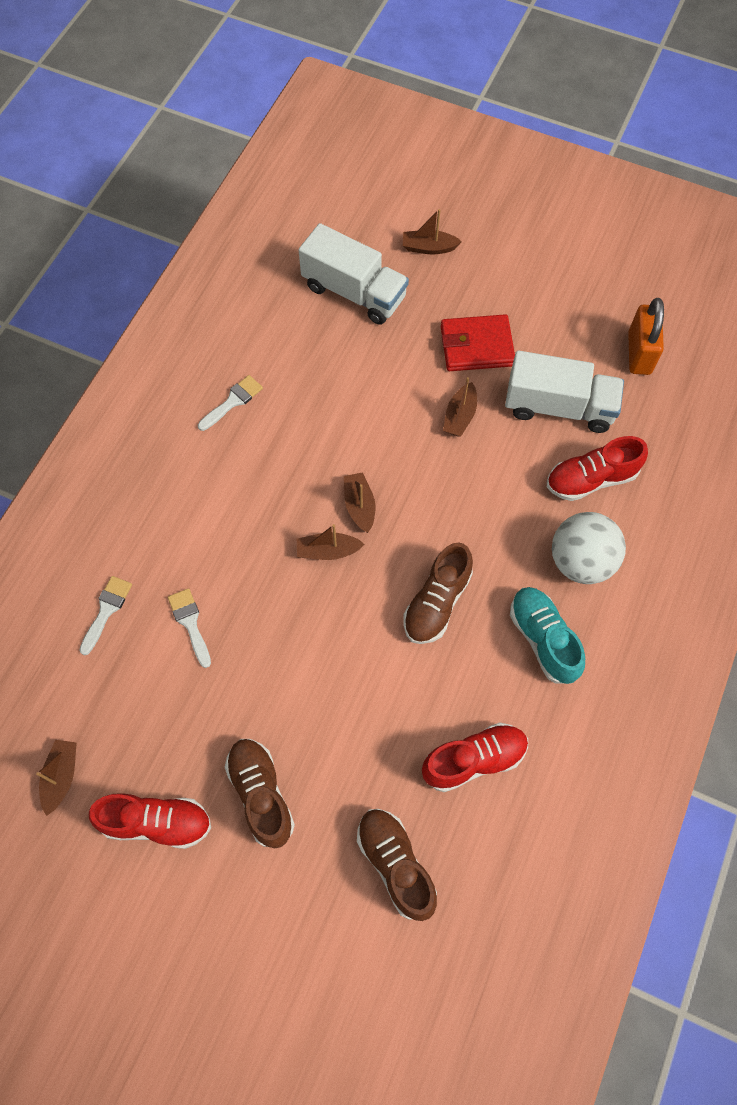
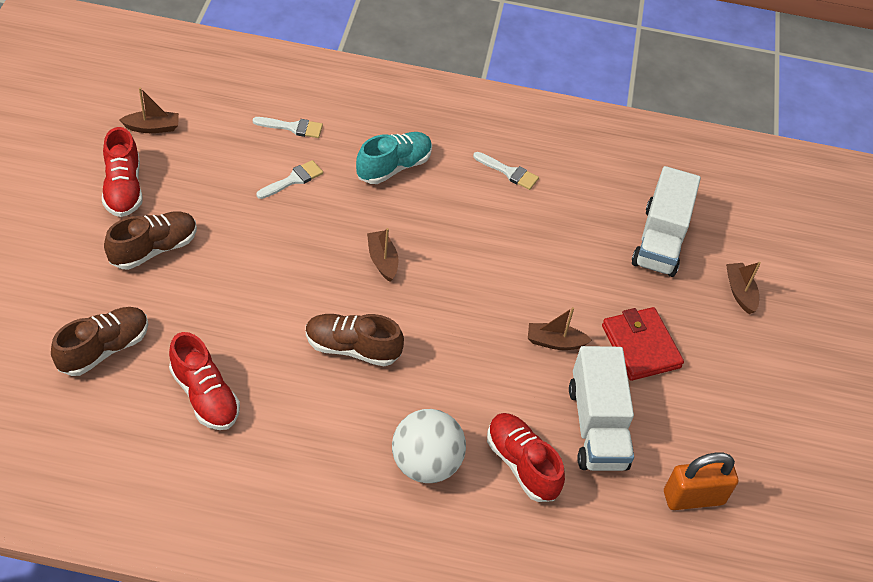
camera: 70 degrees right, 15 degrees down
(359, 506) = (434, 277): brown boat -> none
(543, 639) = (334, 439): turquoise shoe -> turquoise shoe (394, 167)

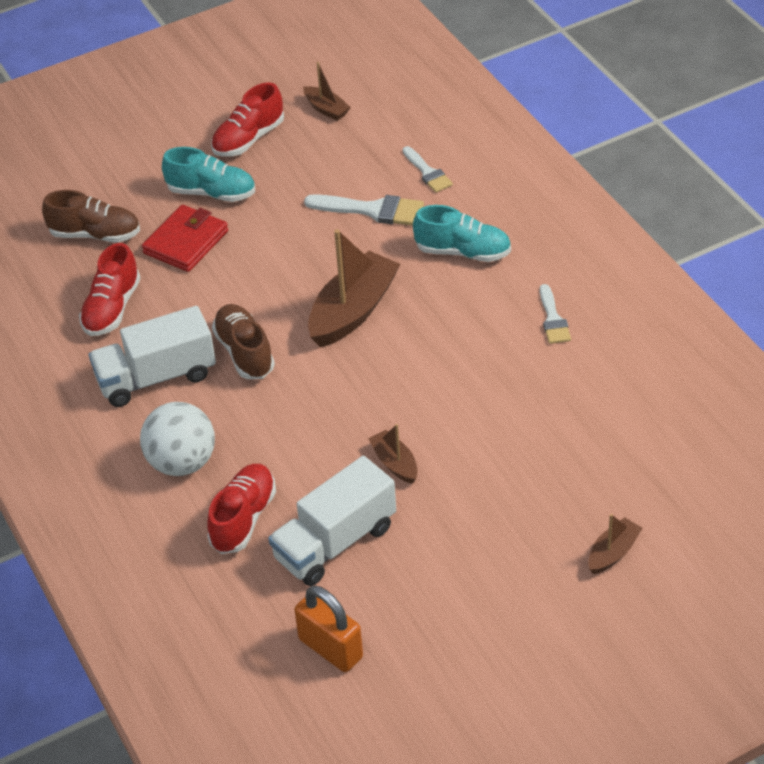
camera: 60 degrees right, 5 degrees down
(154, 249) = (211, 193): brown shoe -> turquoise shoe
(293, 180) = (372, 210): white brush -> white brush, size x1.57
(382, 260) = (353, 311): brown boat -> brown boat, size x1.98
(640, 346) = (458, 520): red wallet -> red wallet (186, 242)
(660, 240) = (605, 462): white truck -> white truck (156, 377)

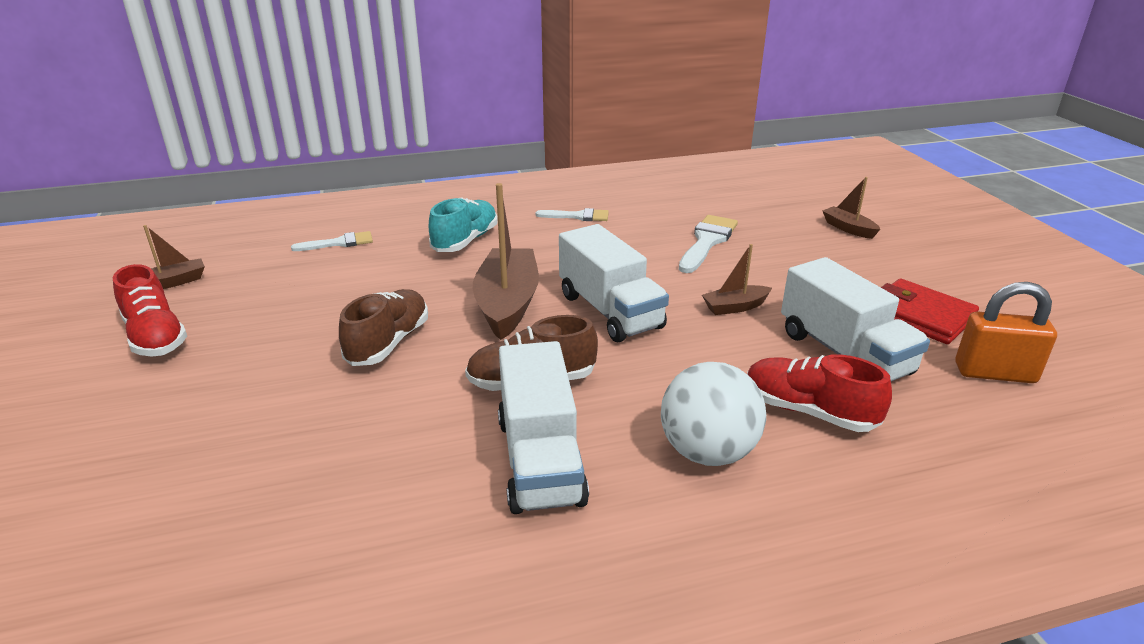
camera: 80 degrees left, 15 degrees down
(95, 234) = (192, 495): brown shoe -> brown shoe (388, 343)
(112, 308) = (373, 492): red shoe -> none
(186, 242) = (295, 406): red wallet -> red wallet (920, 316)
(211, 193) = (222, 375): turquoise shoe -> none
(330, 648) = (994, 373): orange padlock -> orange padlock turned 45 degrees clockwise
(353, 311) = (507, 304): brown boat -> brown boat turned 45 degrees clockwise
(361, 378) = (610, 311): none -> white truck
(372, 210) = (364, 276): white brush -> white brush (707, 242)

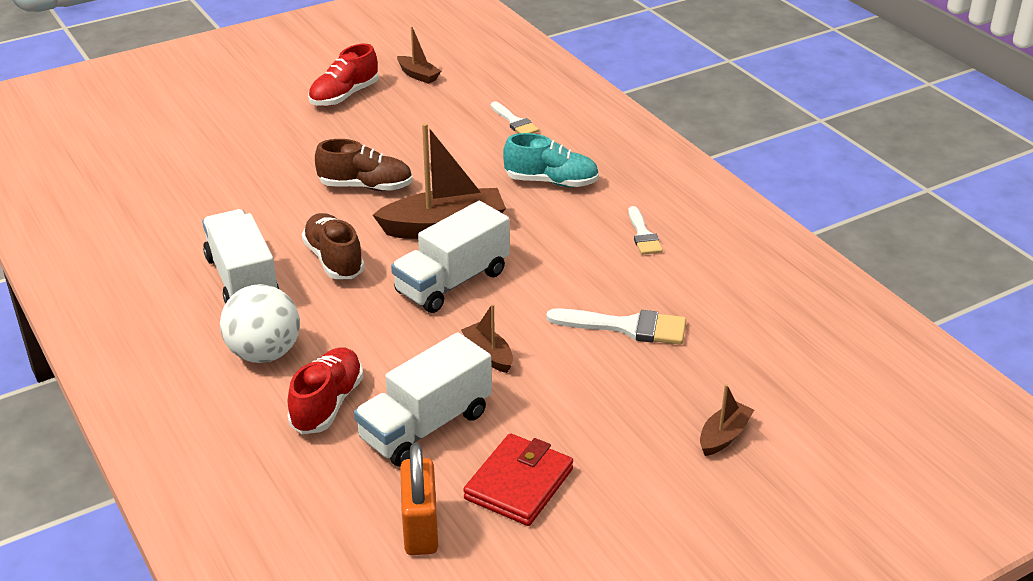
camera: 75 degrees right, 5 degrees up
(540, 460) = (242, 280): white truck -> white truck turned 90 degrees clockwise

